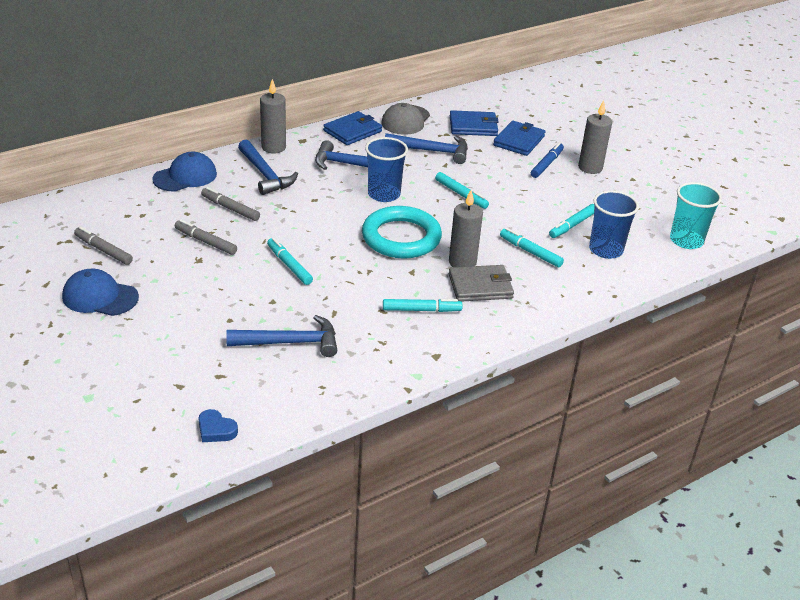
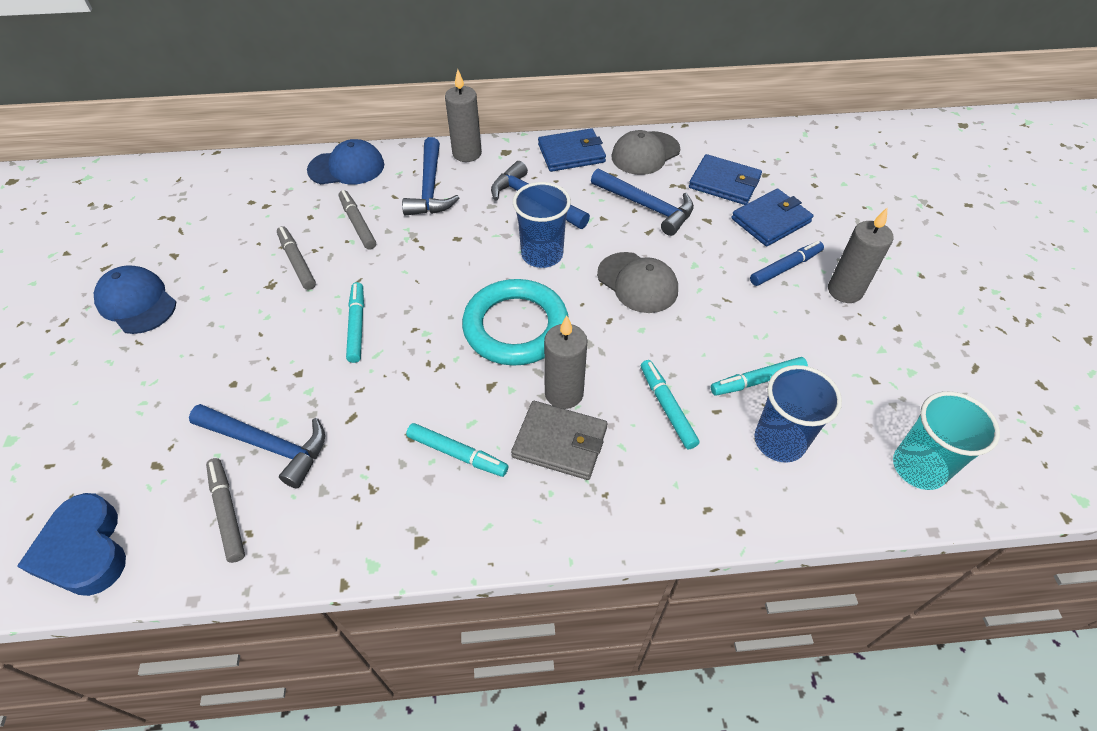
camera: 30 degrees right, 15 degrees up
(103, 250) = (191, 241): grey marker -> grey marker (227, 512)
(216, 430) = (84, 550): blue heart -> blue heart, size x1.83
(461, 194) = (637, 283): turquoise marker -> grey cap

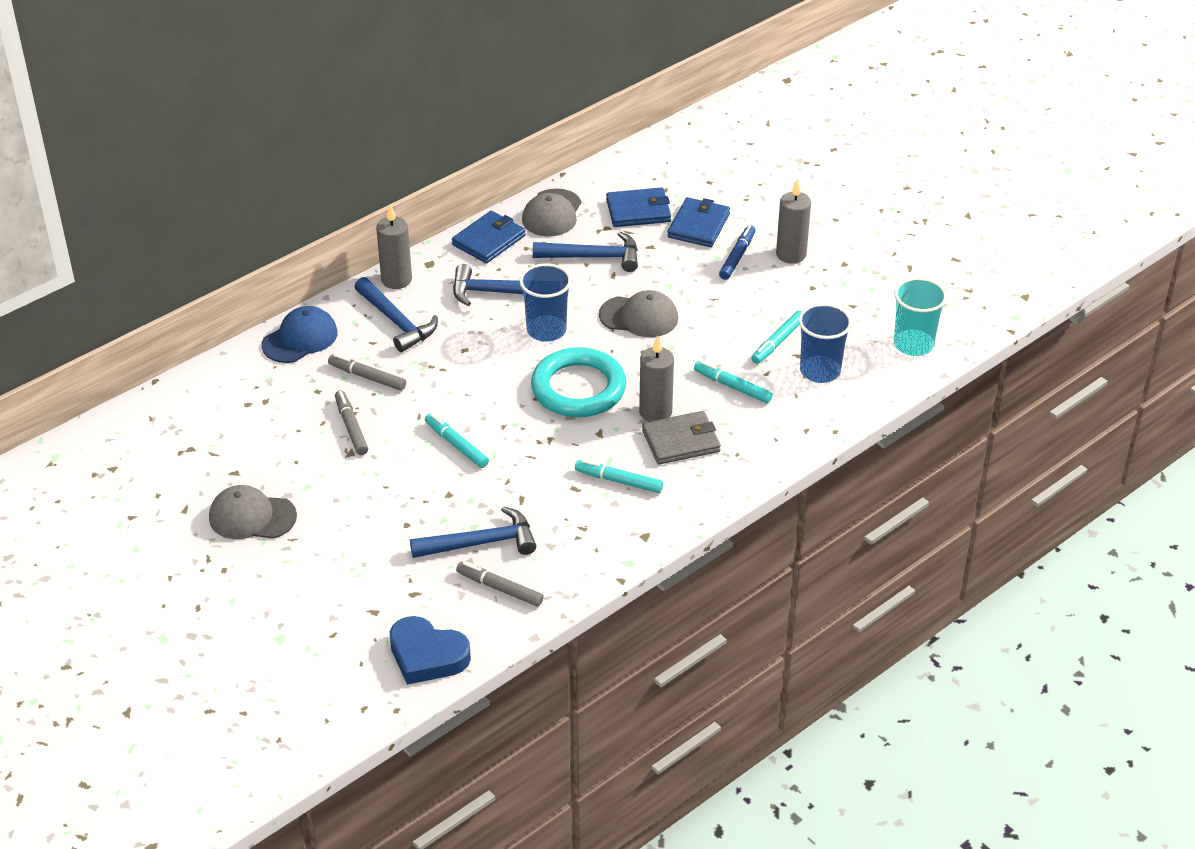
camera: 35 degrees left, 10 degrees down
(137, 302) = (252, 517): blue cap -> grey cap
(297, 262) = (351, 427): grey marker -> grey marker turned 45 degrees clockwise
(457, 453) = (619, 481): turquoise marker -> turquoise marker turned 150 degrees counterclockwise

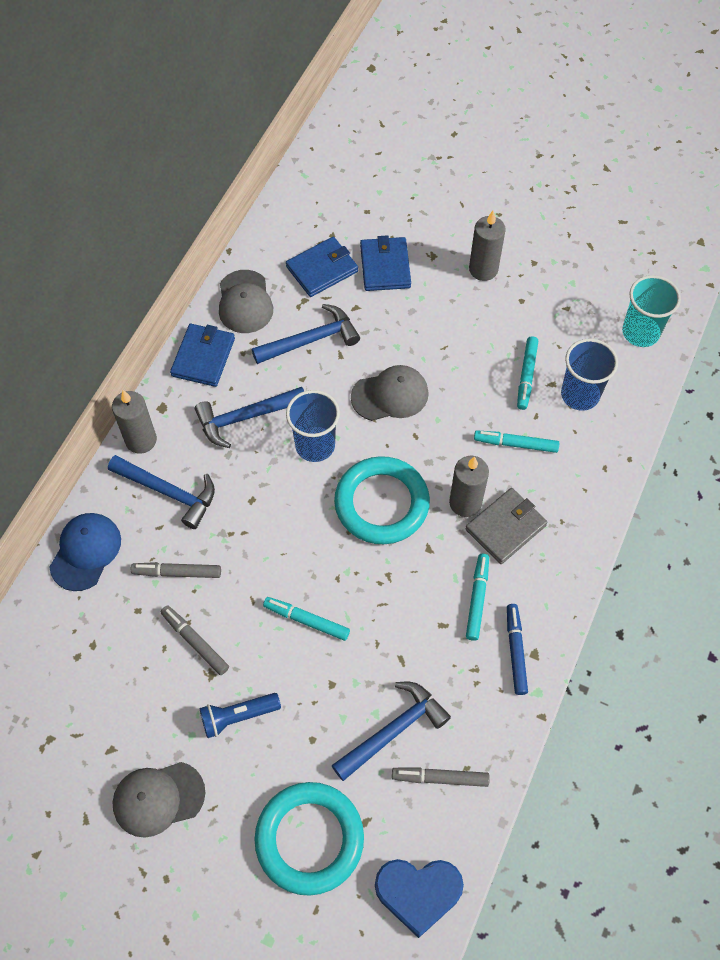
camera: 25 degrees left, 20 degrees up
(354, 487) = (238, 716): none -> blue flashlight
(359, 587) = (309, 839): none -> turquoise ring
(619, 481) = (477, 599): turquoise marker -> turquoise marker turned 105 degrees clockwise
(737, 257) = (438, 290): blue marker -> blue marker (515, 651)

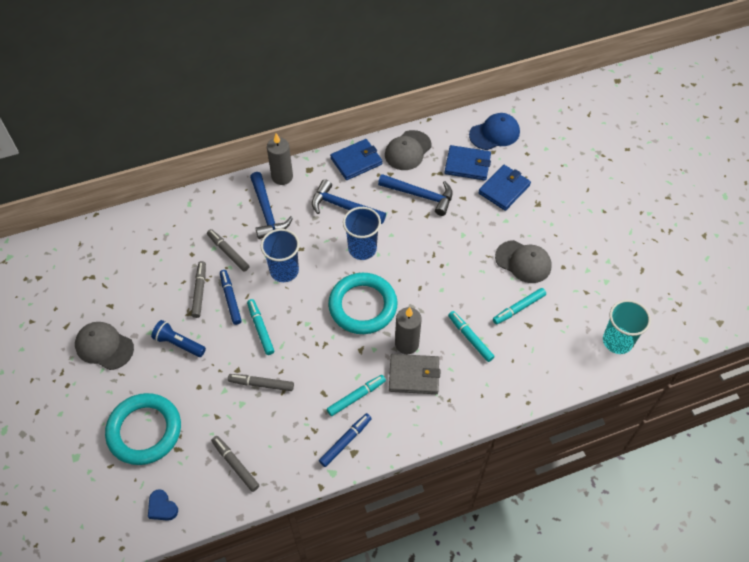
camera: 45 degrees right, 5 degrees down
(85, 552) = (200, 207): blue cap -> blue cap (494, 133)
(238, 619) = (230, 299): none -> blue marker
(373, 675) = (261, 384): none -> grey marker
(390, 395) = (430, 256): grey cap -> grey cap (523, 262)
(393, 730) = (240, 420): blue hammer -> none
(418, 893) = (162, 507): blue heart -> blue heart, size x0.55
(483, 269) = (559, 233): grey candle -> none
(580, 395) = (539, 344): blue cup -> blue cup (284, 271)

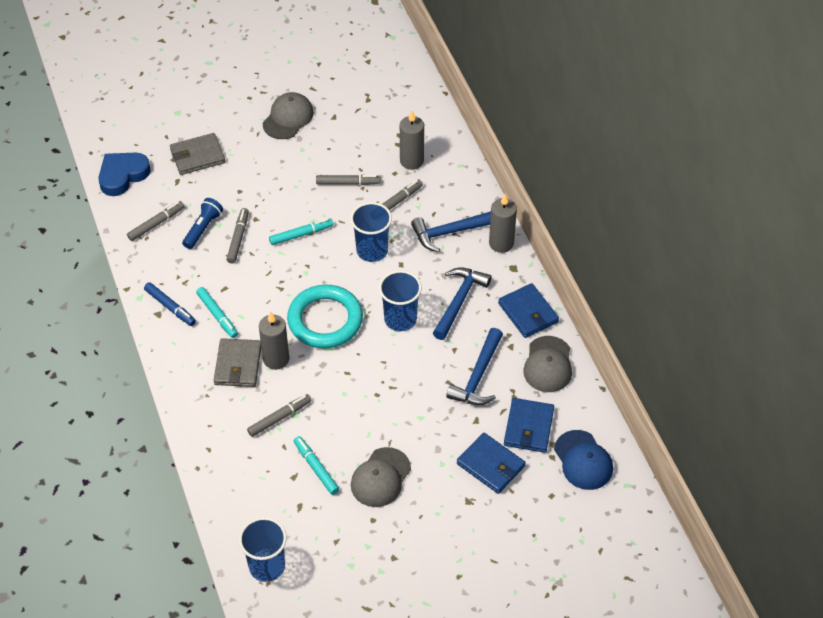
camera: 90 degrees right, 5 degrees down
(144, 431) = (197, 156): turquoise ring -> grey wallet
(162, 507) = (123, 175): blue heart -> blue heart, size x1.83
(179, 240) = (411, 161): none -> grey candle
(179, 343) = (288, 172): blue flashlight -> blue flashlight (203, 228)
(230, 299) = (337, 208): blue marker -> none
(408, 150) = (548, 364): grey cap -> grey cap turned 120 degrees counterclockwise
(470, 338) = (279, 418): turquoise marker -> grey marker
(617, 341) = (267, 566): turquoise cup -> blue cup

